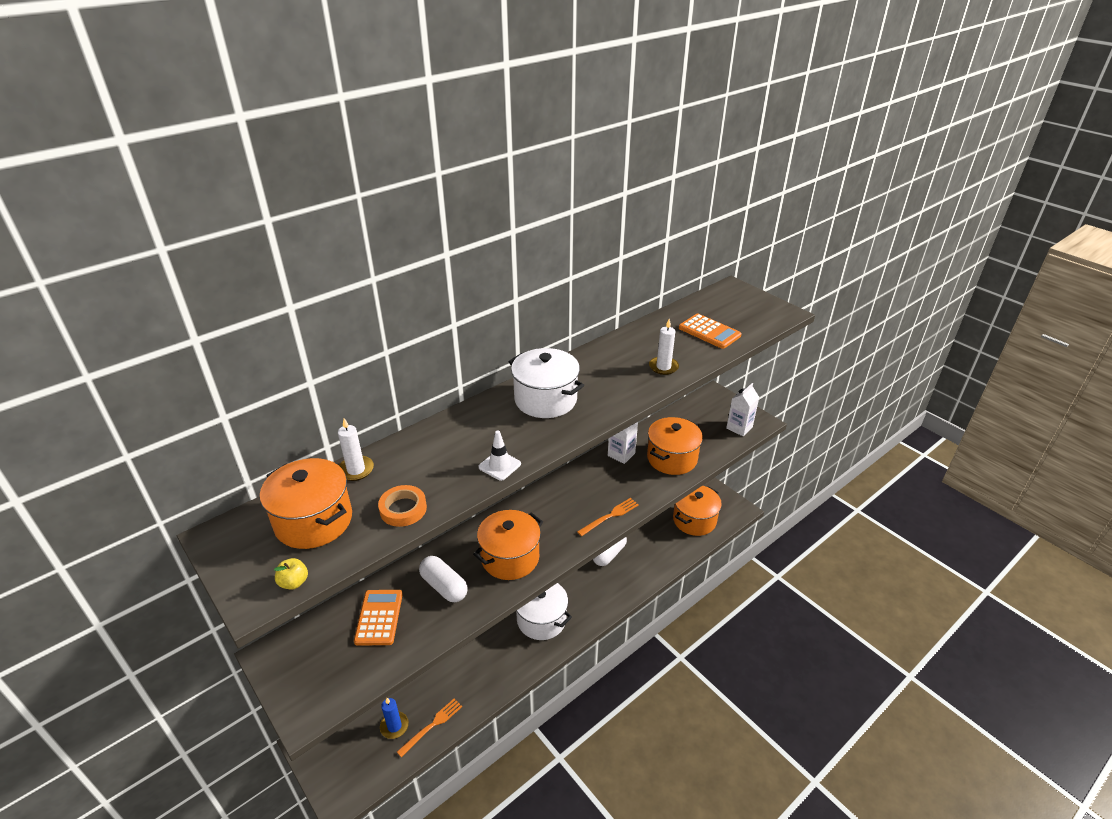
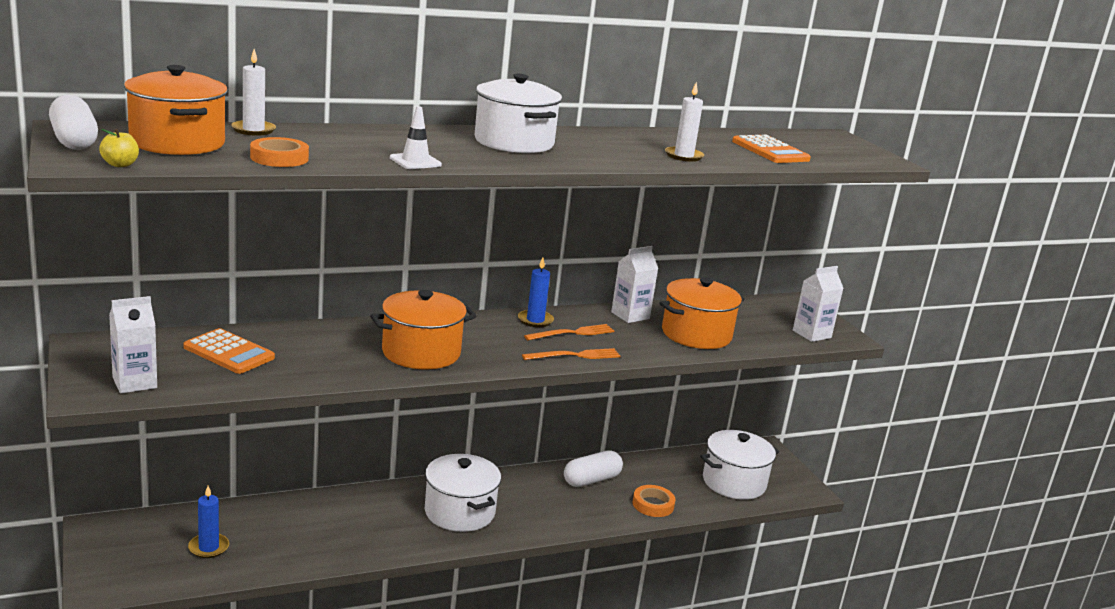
camera: 15 degrees right, 15 degrees down
(332, 685) = (134, 383): none -> white carton
(379, 617) = (229, 352): orange calculator -> orange calculator turned 105 degrees clockwise
(432, 726) = (254, 561): orange fork -> orange fork (572, 333)
(444, 586) = (323, 352): white capsule -> white capsule (74, 141)
(564, 486) = (535, 320): none -> blue candle
(656, 561) = (653, 504): none -> orange tape
(694, 520) = (734, 482): orange pot -> white pot

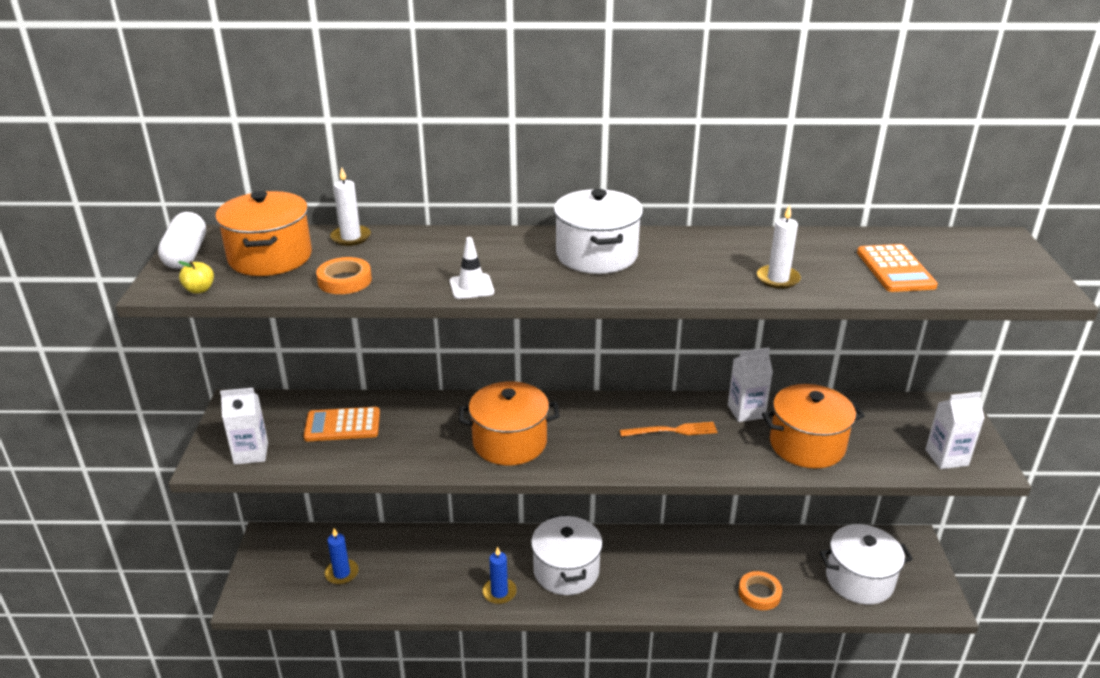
camera: 25 degrees right, 10 degrees up
(229, 352) = (342, 425): orange calculator -> orange calculator turned 120 degrees clockwise
(535, 320) = (642, 410): blue candle -> blue candle (499, 592)
(574, 356) = (659, 462): orange fork -> none
(591, 480) = (708, 553): white capsule -> none

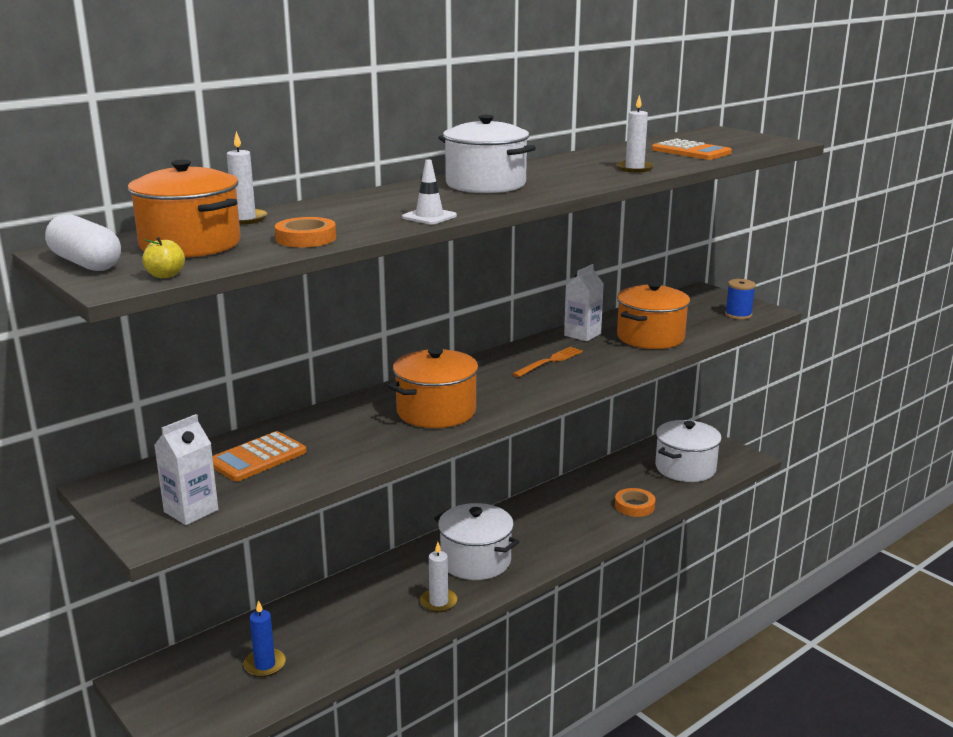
camera: 40 degrees left, 10 degrees down
(499, 592) = (438, 602): blue candle -> white candle
(946, 457) = (738, 315): white carton -> blue spool

